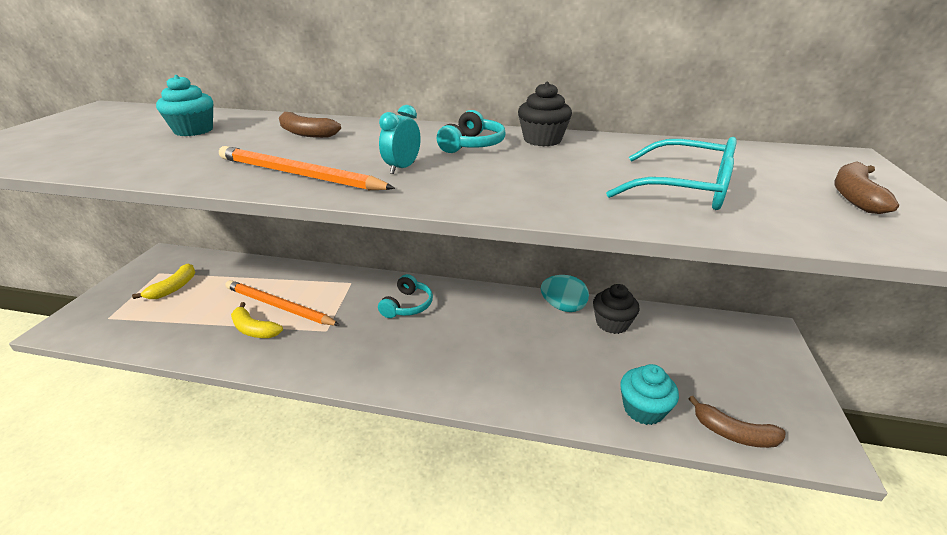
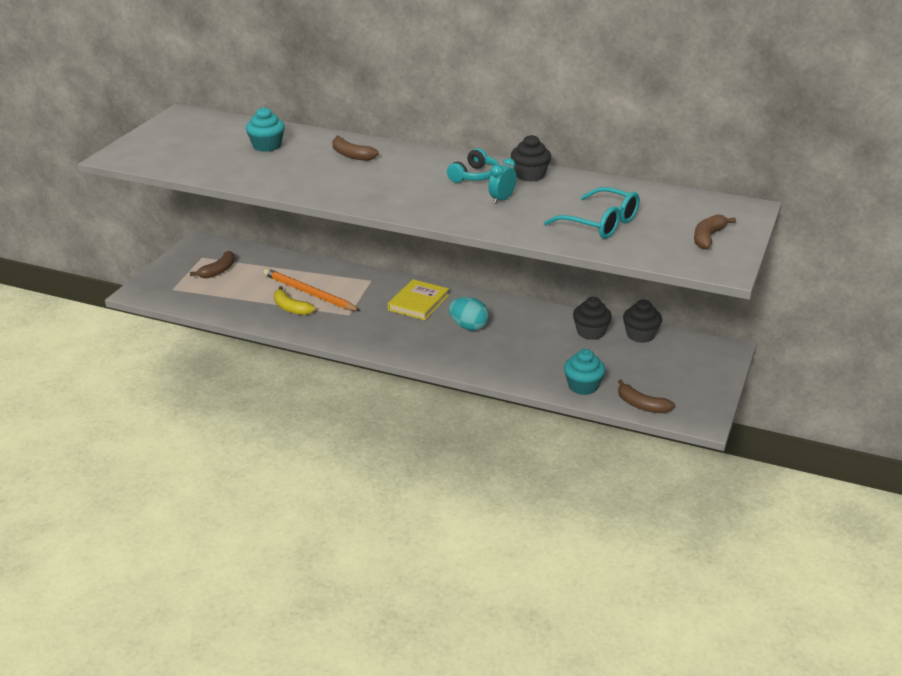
camera: 10 degrees right, 0 degrees up
(174, 288) = (218, 271): yellow banana -> brown banana
(299, 175) = (350, 192): orange pencil -> none
(402, 168) = (419, 192): turquoise clock -> turquoise clock (502, 199)
(407, 305) = (418, 302): turquoise headphones -> yellow book
(563, 307) = (554, 316): turquoise egg -> turquoise egg (468, 327)
(667, 321) = (640, 335): none -> black cupcake

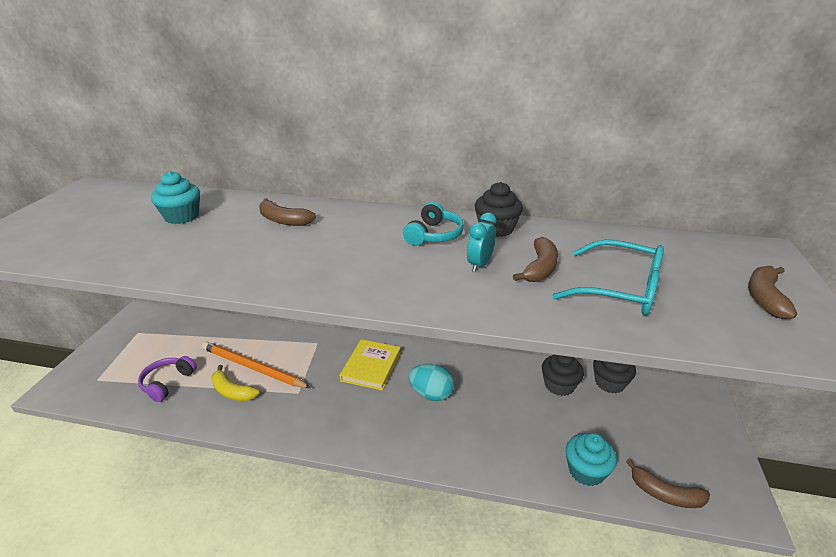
camera: 10 degrees left, 0 degrees up
(218, 271) = (153, 348): brown banana -> brown banana (540, 268)
(234, 297) = (167, 383): none -> purple headphones

